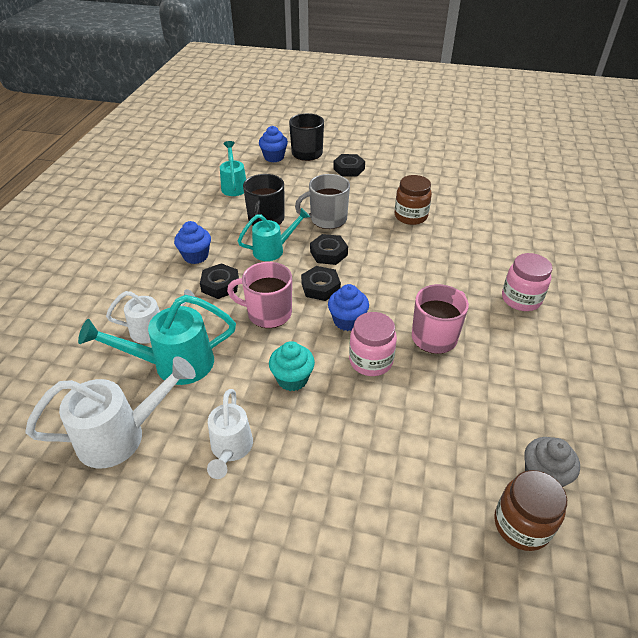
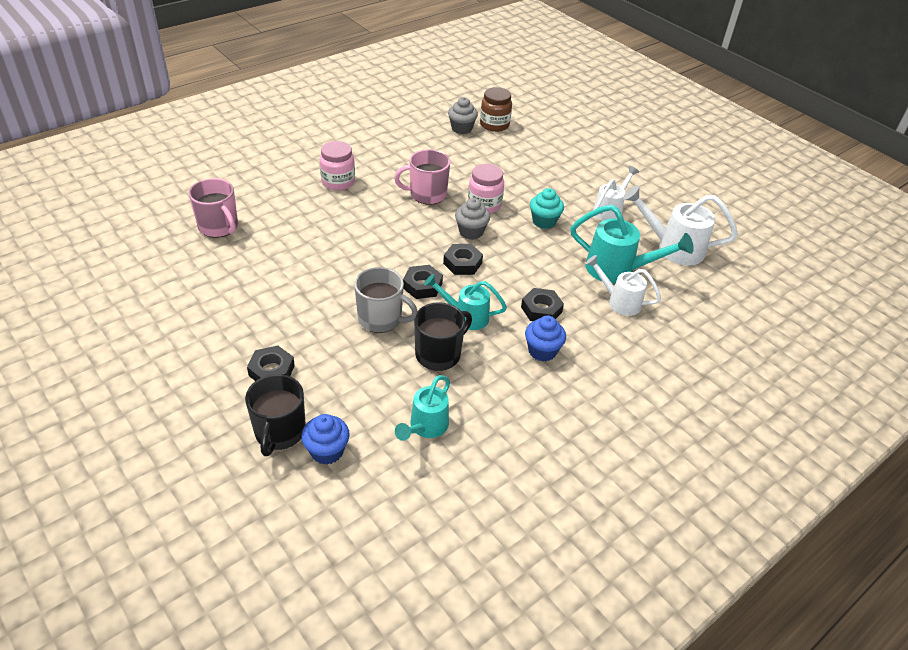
camera: 145 degrees left, 0 degrees up
(268, 313) = (522, 267): pink mug -> pink mug (219, 227)
(347, 321) = (471, 232): blue cupcake -> grey cupcake
(410, 216) = (305, 277): brown jar -> none

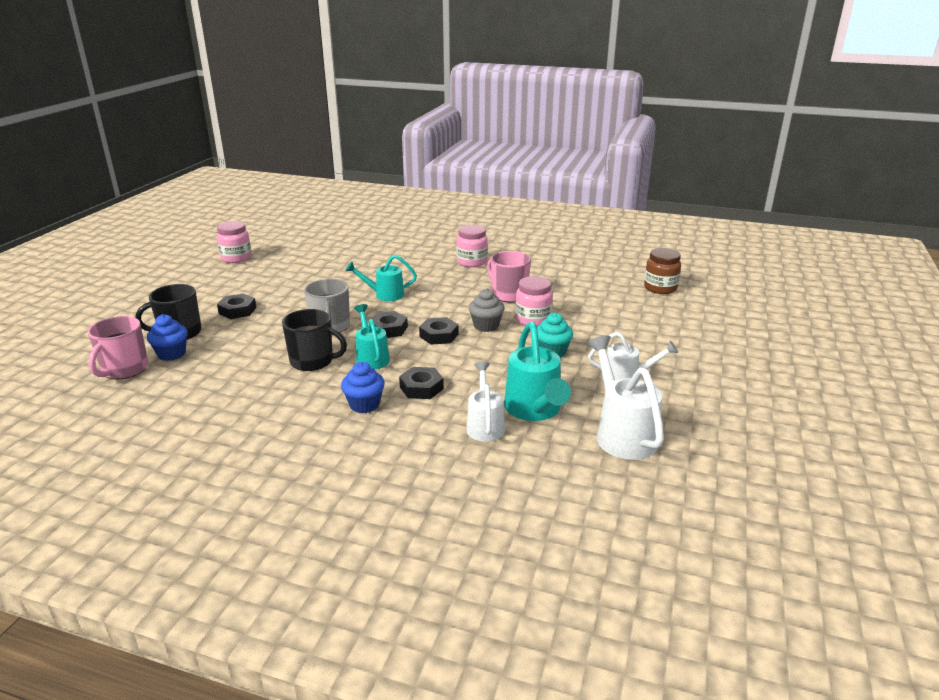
camera: 60 degrees right, 15 degrees down
(117, 327) = (236, 258): none -> pink jar
(219, 227) = (365, 248): pink mug -> pink mug (124, 370)
(426, 427) = (223, 382): turquoise watering can -> turquoise watering can (384, 295)
(461, 128) = (626, 278): grey cupcake -> none

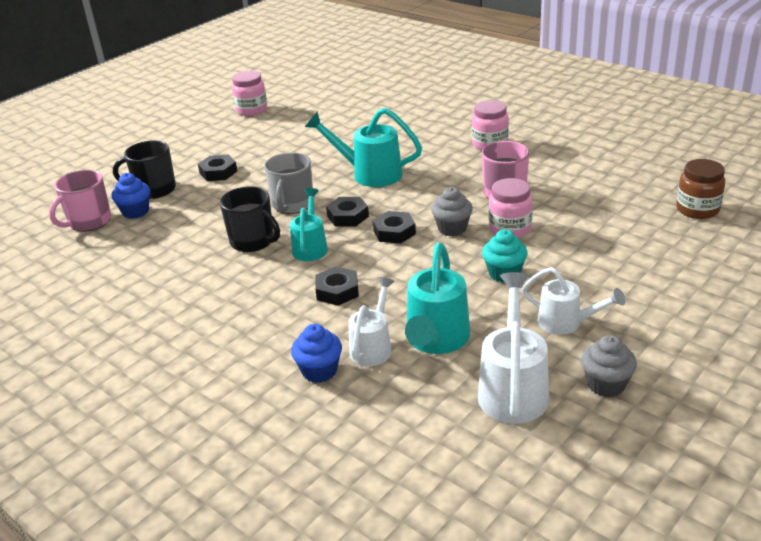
camera: 25 degrees right, 5 degrees up
(364, 405) = (271, 299): blue cupcake -> blue cupcake (319, 371)
(384, 295) = (369, 174): turquoise watering can -> turquoise watering can, size x1.53
(688, 416) = (606, 384): none -> grey cupcake

